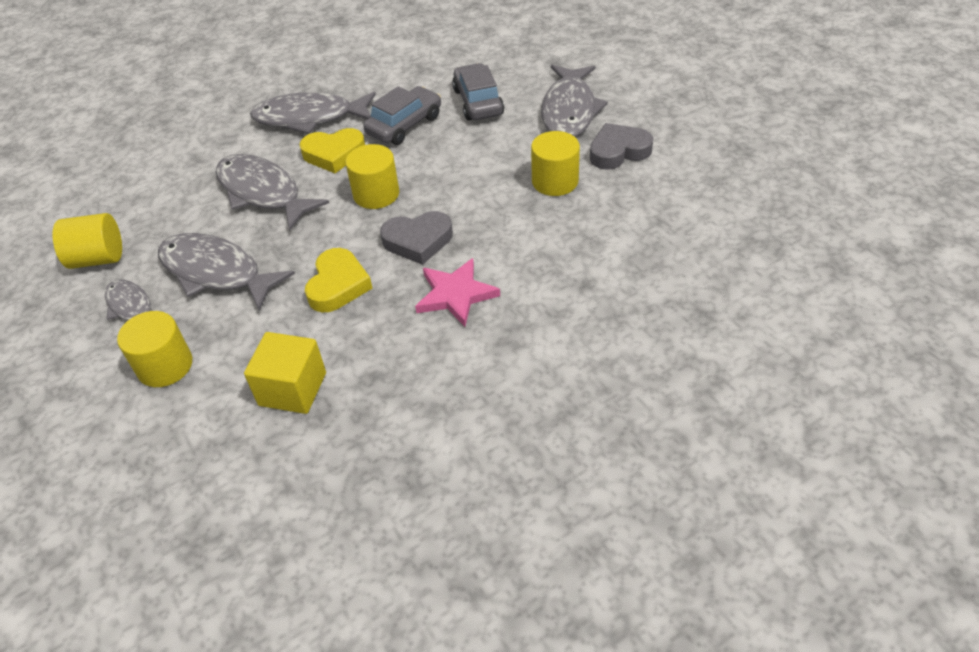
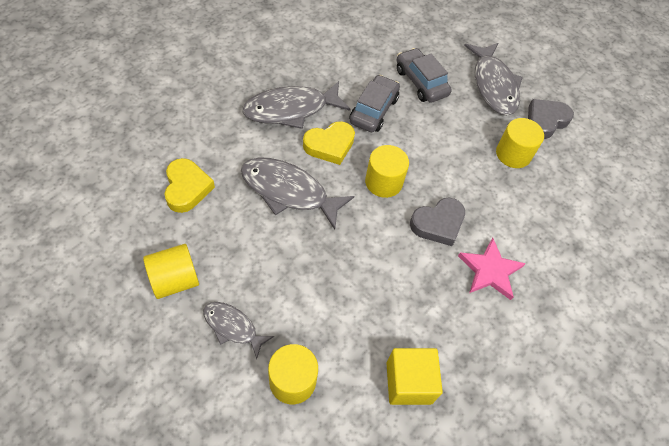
camera: 25 degrees left, 10 degrees up
(216, 272) = (289, 279): grey fish -> none
(338, 285) = (396, 276): yellow heart -> yellow heart (187, 188)

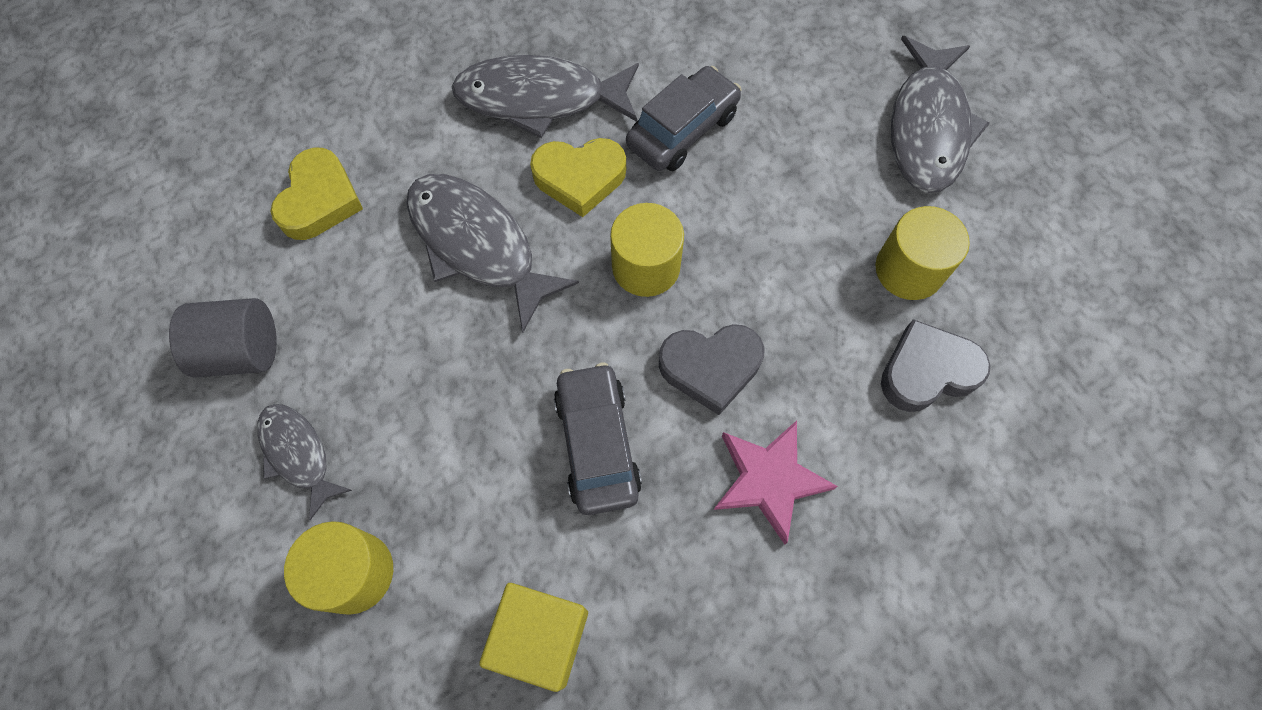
camera: 25 degrees right, 10 degrees up
(175, 280) = (242, 351): yellow cylinder -> grey cylinder
(421, 82) = (791, 94): grey car -> grey car (597, 443)
(545, 121) = (1002, 219): grey heart -> grey heart (927, 371)

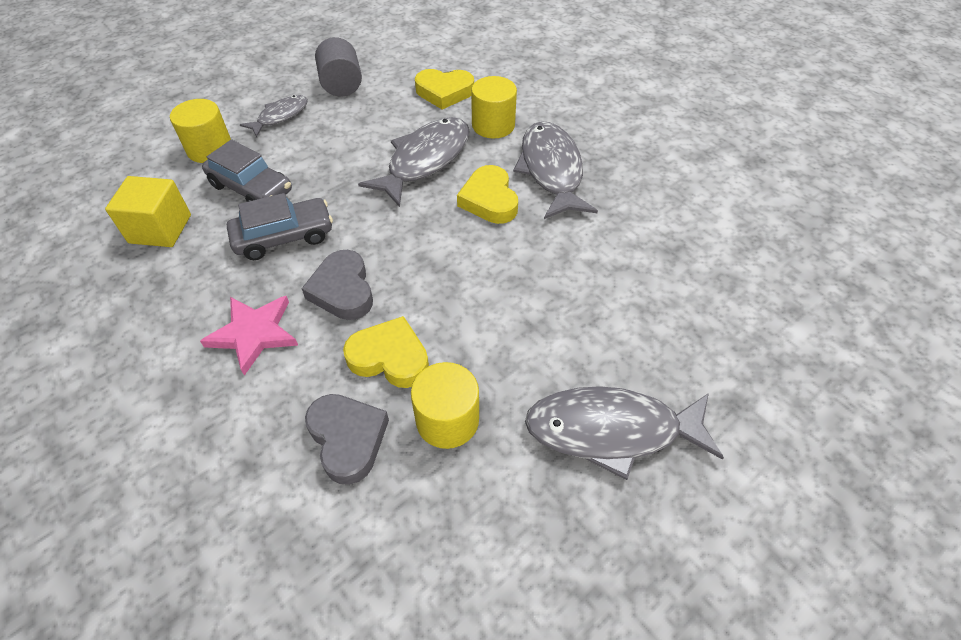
camera: 80 degrees right, 15 degrees down
(646, 266) = (422, 244): yellow cylinder -> yellow cylinder (493, 125)
(682, 130) = (550, 250): grey car -> grey car (251, 188)
(822, 320) = (390, 357): none -> yellow heart

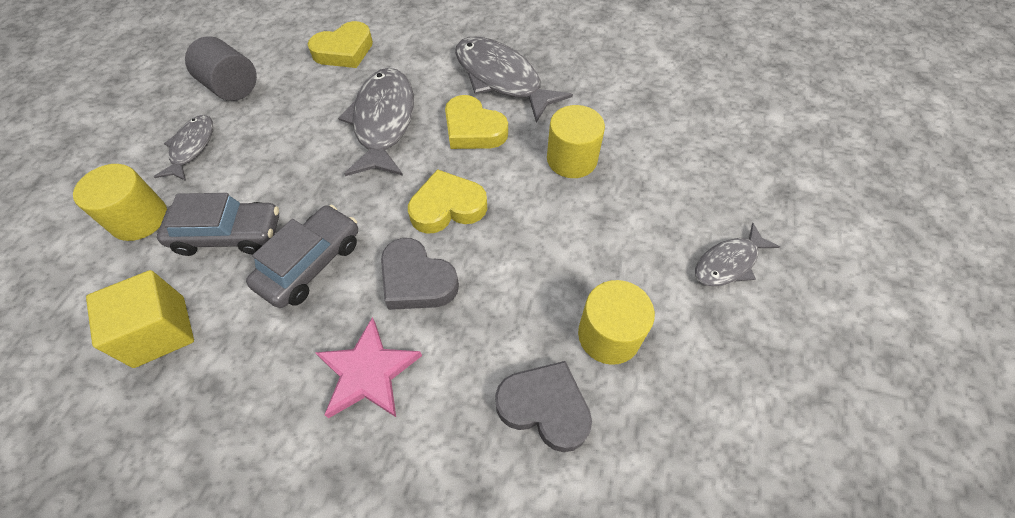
camera: 35 degrees left, 5 degrees up
(390, 357) = (514, 314): yellow heart -> yellow heart (447, 207)
(493, 125) = (417, 62): yellow cylinder -> yellow cylinder (572, 159)
(611, 430) = (728, 263): grey fish -> grey fish, size x0.57

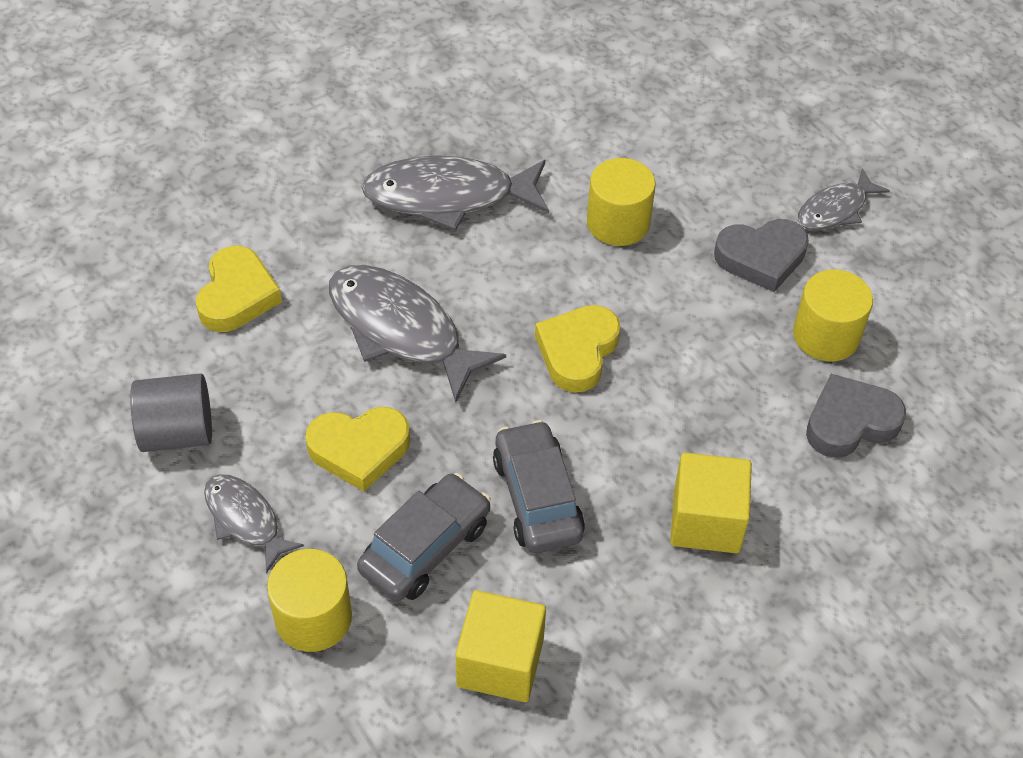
camera: 50 degrees left, 5 degrees down
(368, 372) = (706, 521): pink star -> yellow cube
(417, 280) = (641, 428): grey heart -> grey heart (761, 258)
(473, 129) = (496, 266): yellow heart -> yellow heart (359, 450)
(728, 263) = (835, 209): grey fish -> grey fish turned 45 degrees clockwise

